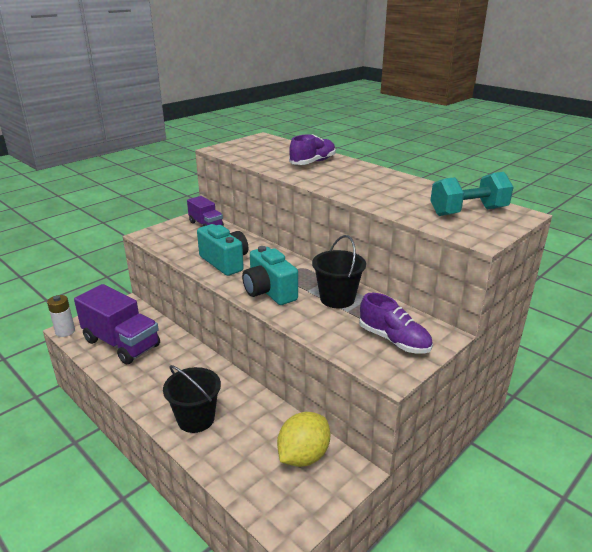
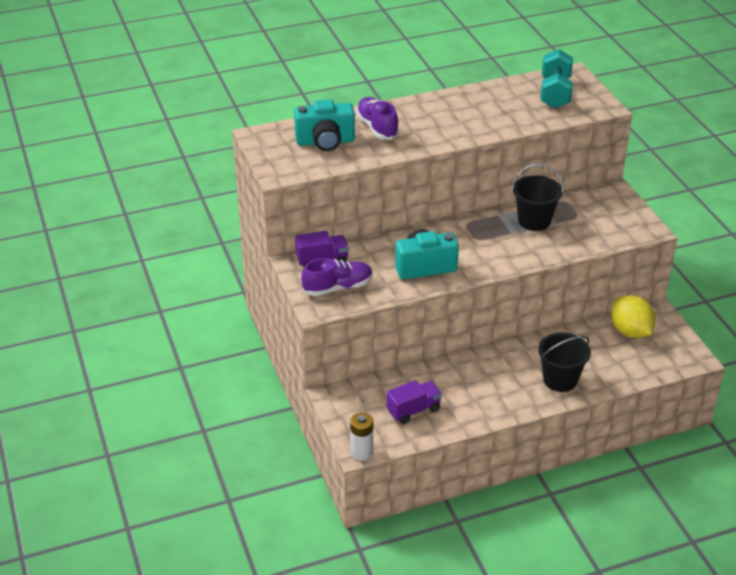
camera: 65 degrees left, 10 degrees up
(121, 343) = (413, 410): purple truck -> purple truck, size x0.55
(269, 292) = (500, 254): turquoise camera -> turquoise camera (325, 142)
(394, 340) = (609, 214): purple shoe -> purple shoe (337, 287)

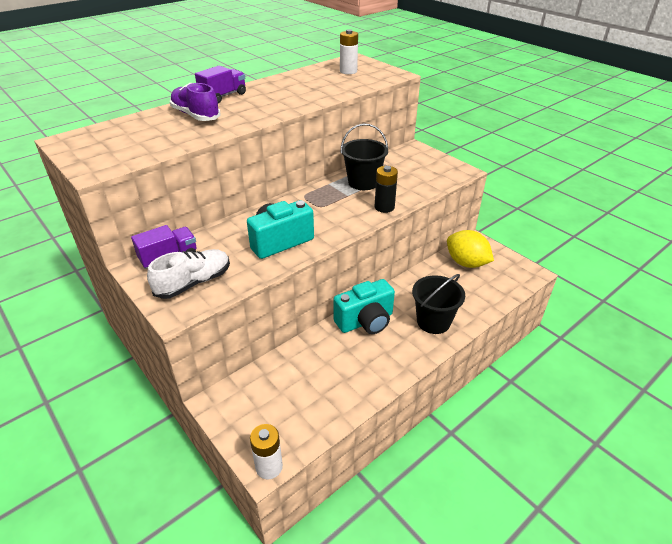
camera: 20 degrees left, 0 degrees up
(325, 142) = (143, 134): turquoise camera -> turquoise camera (365, 321)
(337, 287) = (194, 283): purple shoe -> white shoe
(413, 410) = (308, 394): purple truck -> purple truck (223, 96)
(541, 254) = (384, 207): none -> black battery
(555, 93) = (348, 71): turquoise dumbbell -> white battery

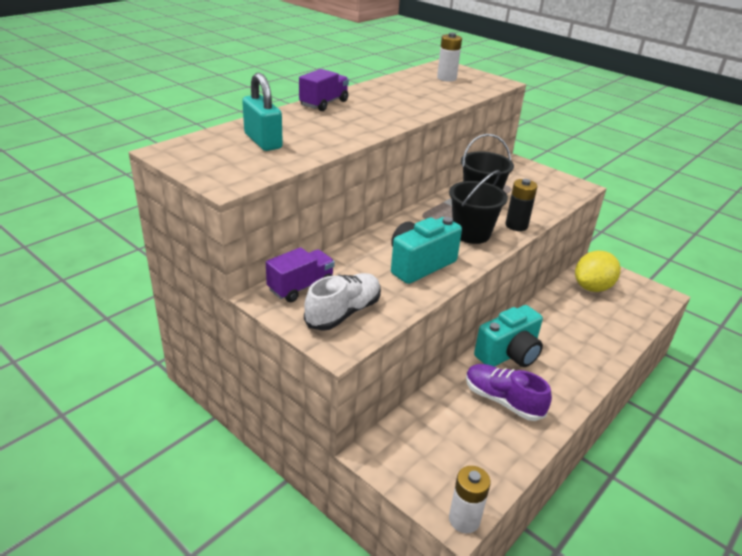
camera: 10 degrees left, 5 degrees down
(149, 131) = (263, 141): none -> turquoise padlock
(196, 115) = (306, 124): purple shoe -> purple shoe (503, 401)
(433, 322) = (582, 351): black bucket -> black bucket (471, 234)
(466, 263) = (592, 287): yellow lemon -> yellow lemon turned 75 degrees counterclockwise

